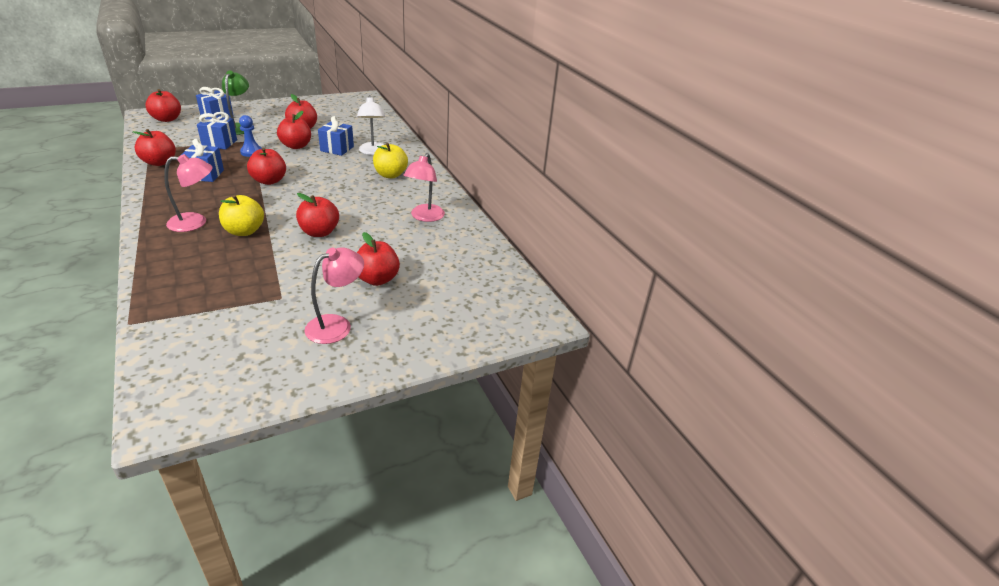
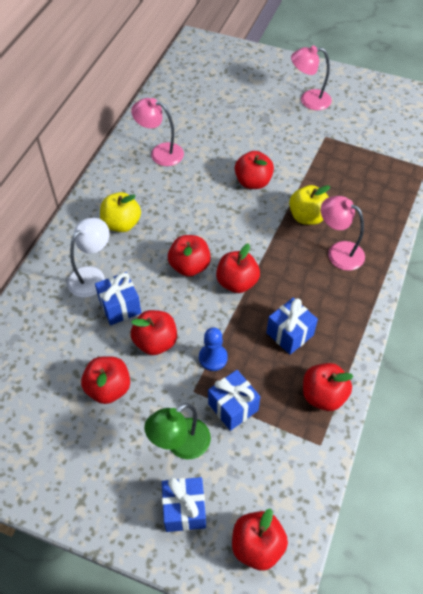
camera: 130 degrees left, 20 degrees up
(377, 279) = (255, 117): red apple -> red apple (189, 266)
(424, 217) = (160, 153): pink lamp -> pink lamp turned 135 degrees counterclockwise

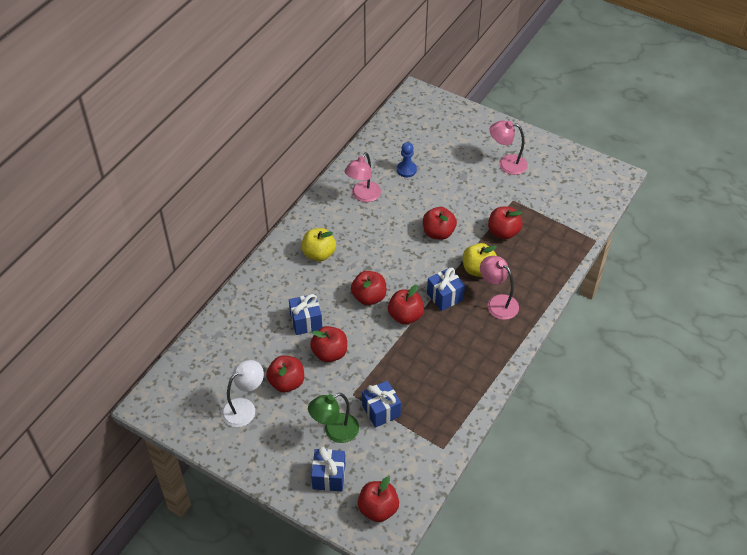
camera: 10 degrees right, 5 degrees down
(92, 276) = (287, 294): white lamp -> white lamp (244, 408)
(160, 153) = (363, 196): pink lamp -> pink lamp turned 90 degrees counterclockwise
(213, 358) = (373, 372): blue pawn -> blue pawn (406, 170)
(290, 334) = (439, 363): blue gift -> blue gift (445, 296)
(323, 395) = (454, 413): red apple -> red apple (503, 232)

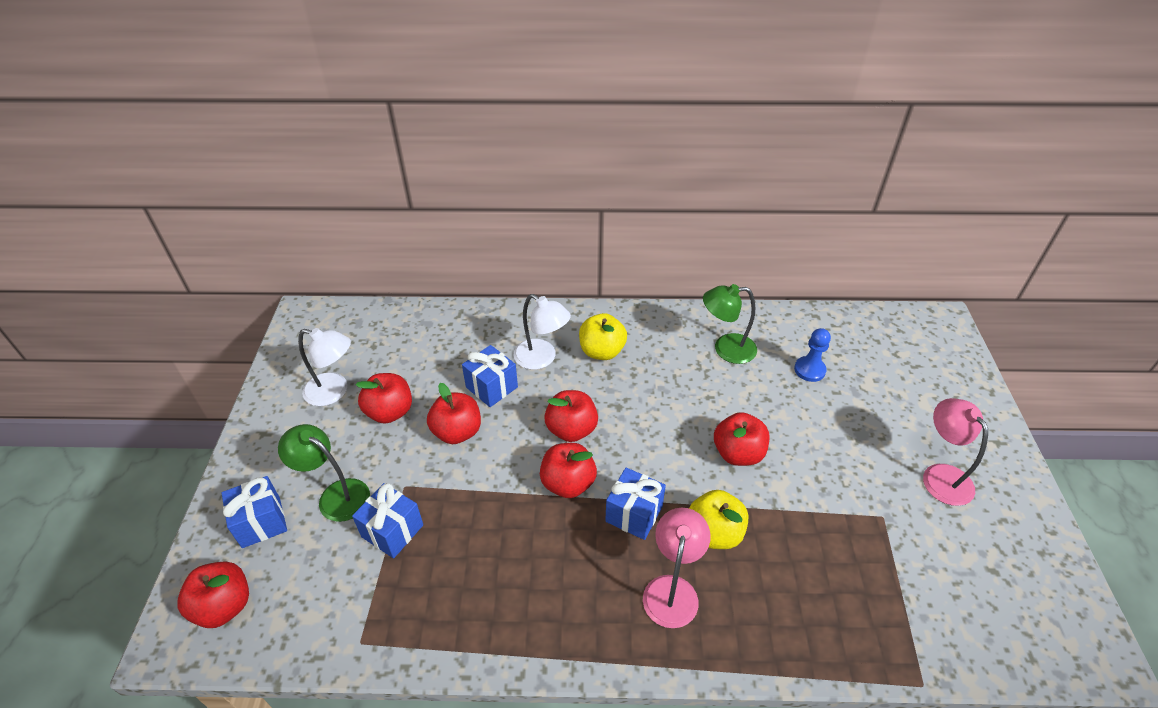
camera: 60 degrees right, 5 degrees down
(301, 286) = (542, 359): none -> white lamp
(363, 196) = (726, 349): pink lamp -> green lamp
(503, 232) = (811, 533): red apple -> none

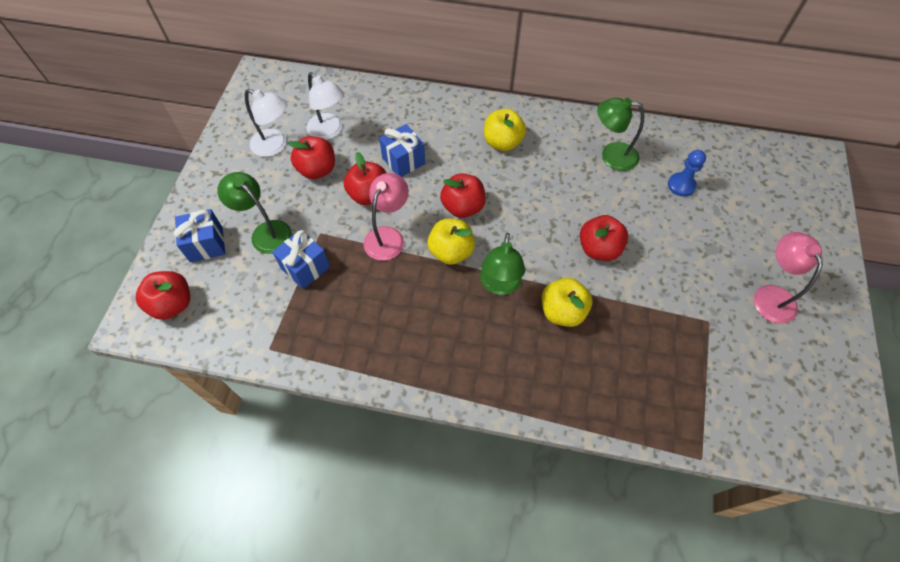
camera: 10 degrees right, 15 degrees up
(542, 359) = (450, 142): white lamp -> white lamp (329, 131)
(568, 483) = (451, 252): red apple -> yellow apple
(634, 514) = (499, 285): blue gift -> green lamp
(672, 589) = (517, 350): pink lamp -> pink lamp (388, 236)

